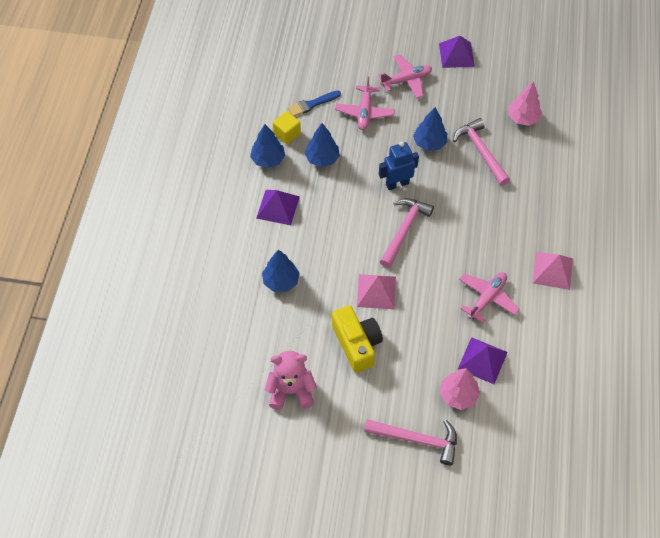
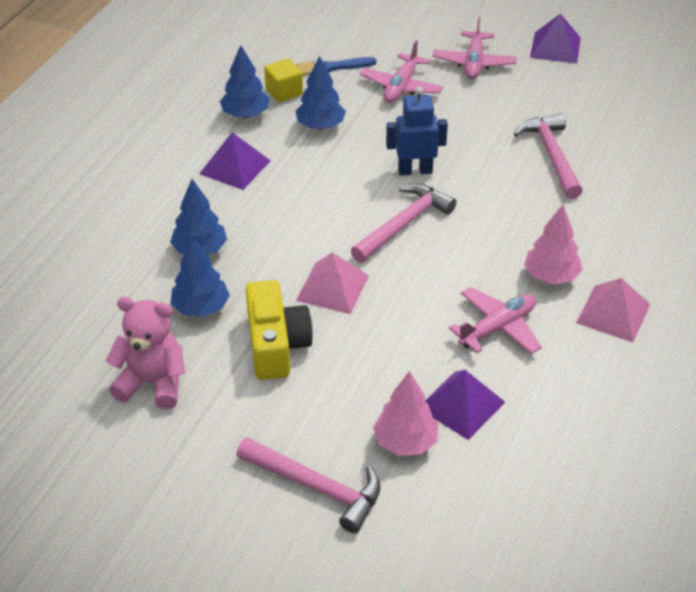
camera: 15 degrees right, 15 degrees down
(406, 80) = (474, 63): pink plane -> pink plane turned 105 degrees clockwise
(429, 143) = (480, 134): blue tree -> blue tree (201, 308)
(523, 118) = (628, 129): pink tree -> pink tree (551, 276)

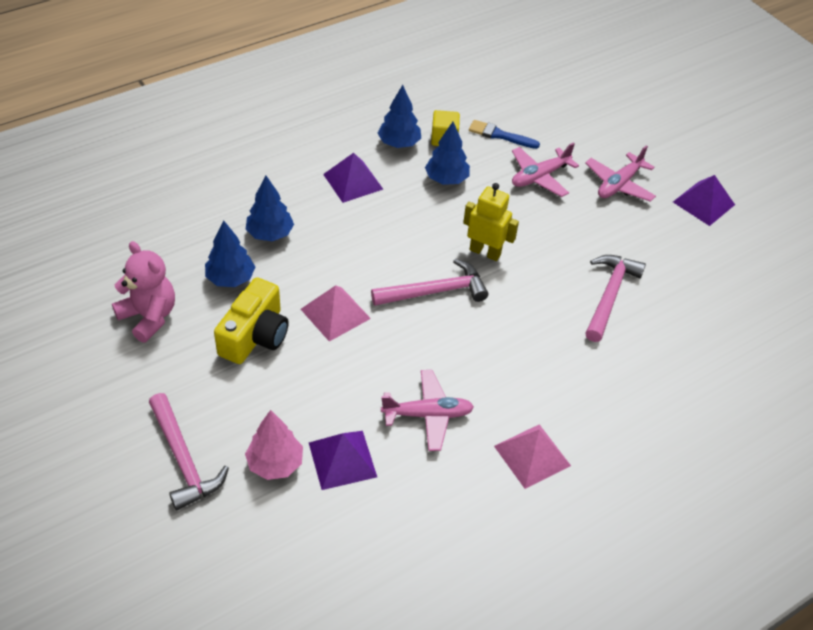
camera: 30 degrees right, 5 degrees up
(415, 170) = (485, 252): blue robot -> yellow robot
(551, 276) = (510, 396): pink tree -> none

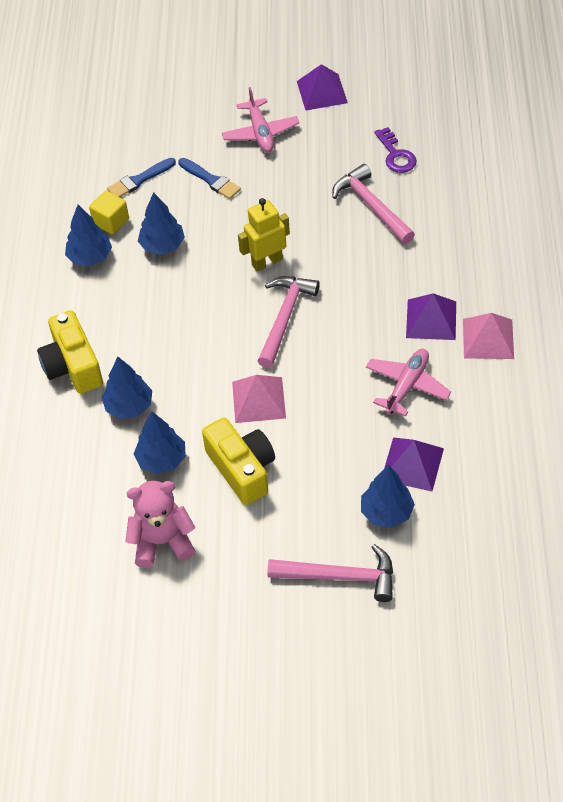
camera: 50 degrees left, 5 degrees up
(275, 464) = (386, 512): pink tree -> blue tree
(285, 182) = (73, 366): none -> yellow camera
(353, 181) = (111, 314): purple pyramid -> purple pyramid (431, 319)
(539, 177) = (210, 180): pink plane -> blue brush
(684, 286) = (396, 155): none -> purple key

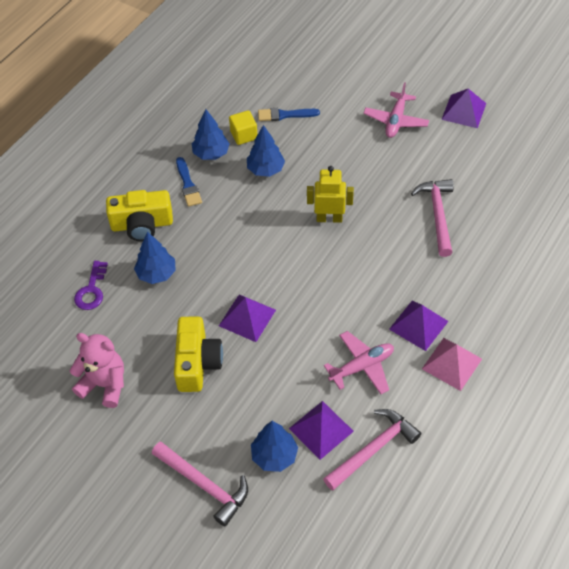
camera: 30 degrees right, 0 degrees up
(73, 366) = (142, 225): yellow camera -> yellow camera turned 105 degrees counterclockwise
(162, 459) = (149, 324): blue tree -> none
(210, 180) = (334, 138): blue brush -> blue brush (188, 184)
(259, 399) = (247, 318): pink pyramid -> purple pyramid
(285, 318) = (311, 267): pink hammer -> pink hammer (373, 449)
(396, 155) = (485, 185): purple key -> purple key (91, 290)

